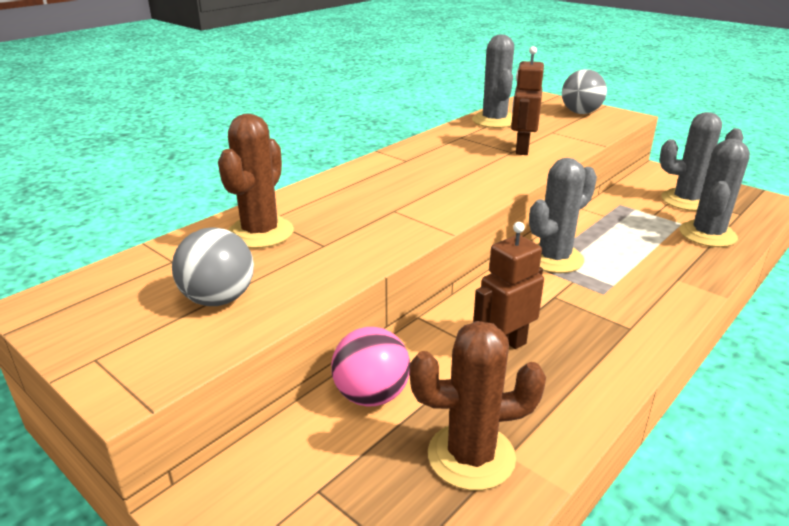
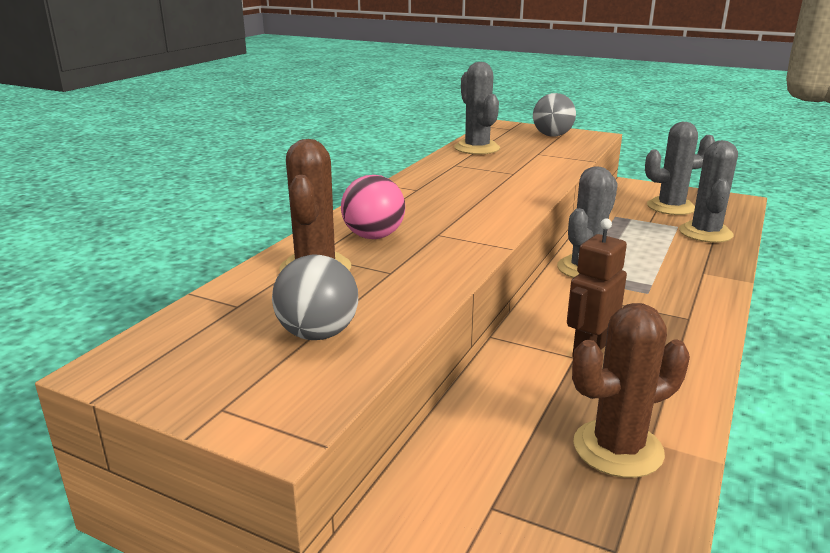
camera: 15 degrees left, 5 degrees down
(371, 395) = (490, 413): pink ball -> pink ball (373, 236)
(521, 149) = (521, 170): brown robot -> none

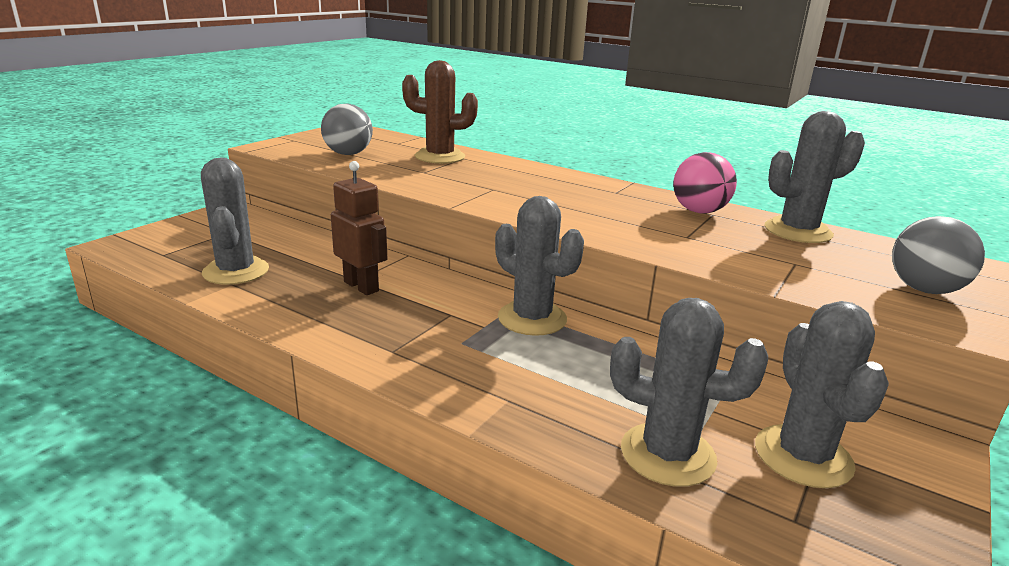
camera: 95 degrees right, 0 degrees up
(373, 236) = (493, 172): pink ball -> pink ball (699, 211)
(618, 448) = (236, 271): brown cactus -> grey cactus

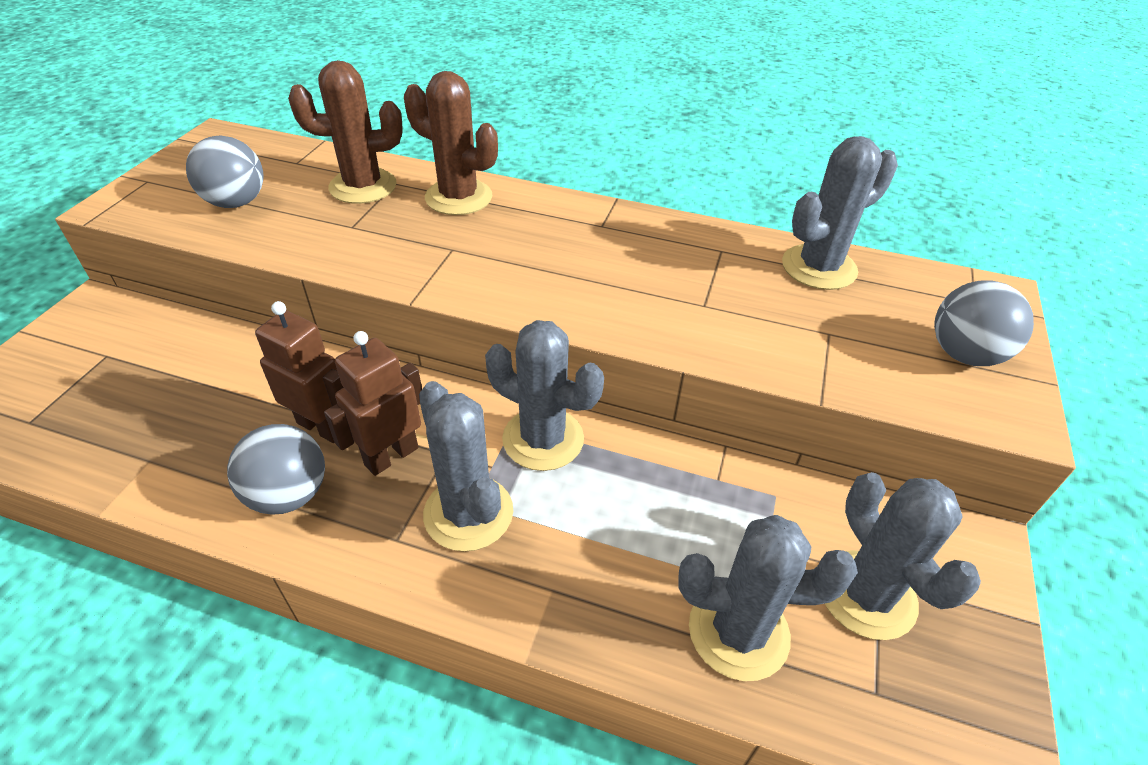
camera: 15 degrees left, 20 degrees up
(236, 271) = (146, 435): grey cactus -> grey cactus (468, 513)
(322, 315) = (289, 494): none -> grey ball
(407, 308) = (391, 456): none -> brown robot
(508, 168) = (458, 197): none -> brown cactus
(699, 211) = (705, 248): pink ball -> none

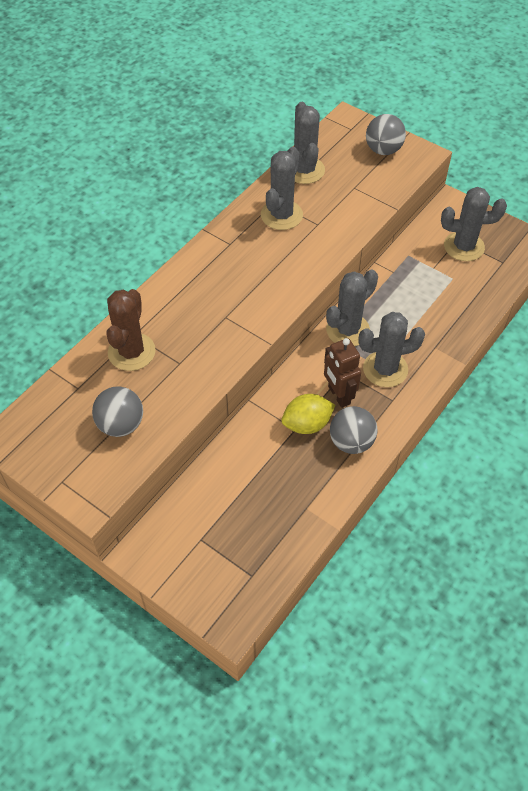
camera: 70 degrees left, 10 degrees up
(322, 427) = (307, 424): brown robot -> yellow lemon
(458, 197) = (169, 304): brown cactus -> none
(738, 631) = (469, 292): grey cactus -> grey cactus (281, 215)

